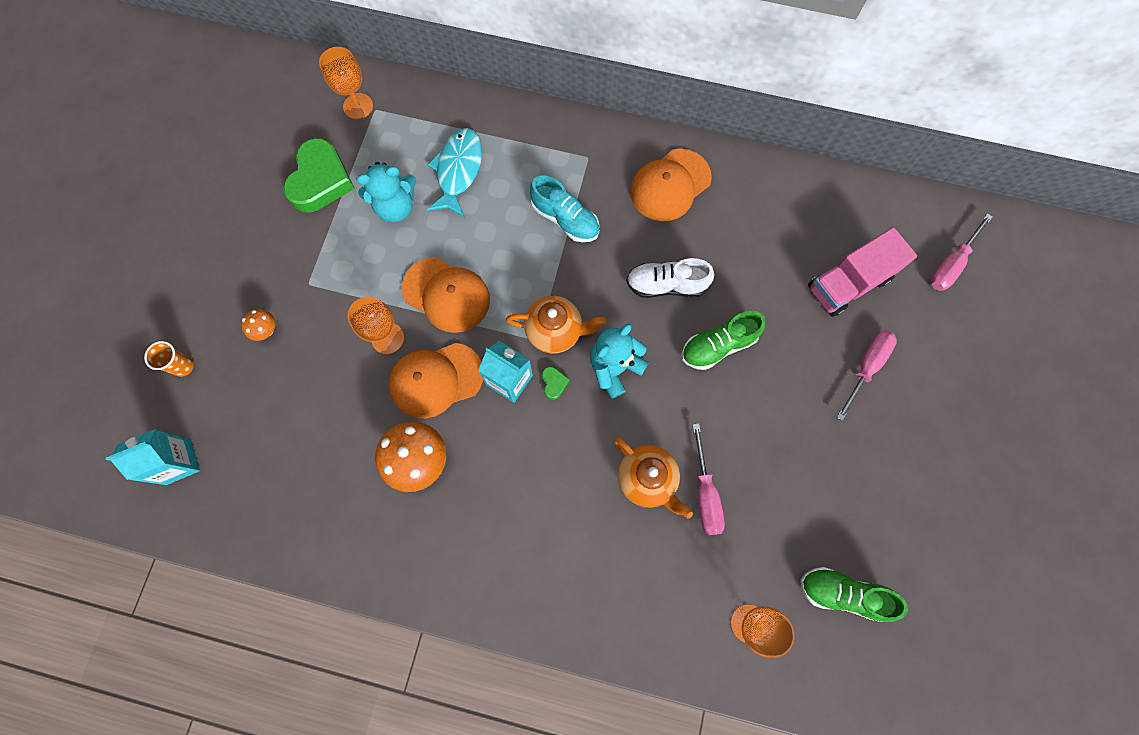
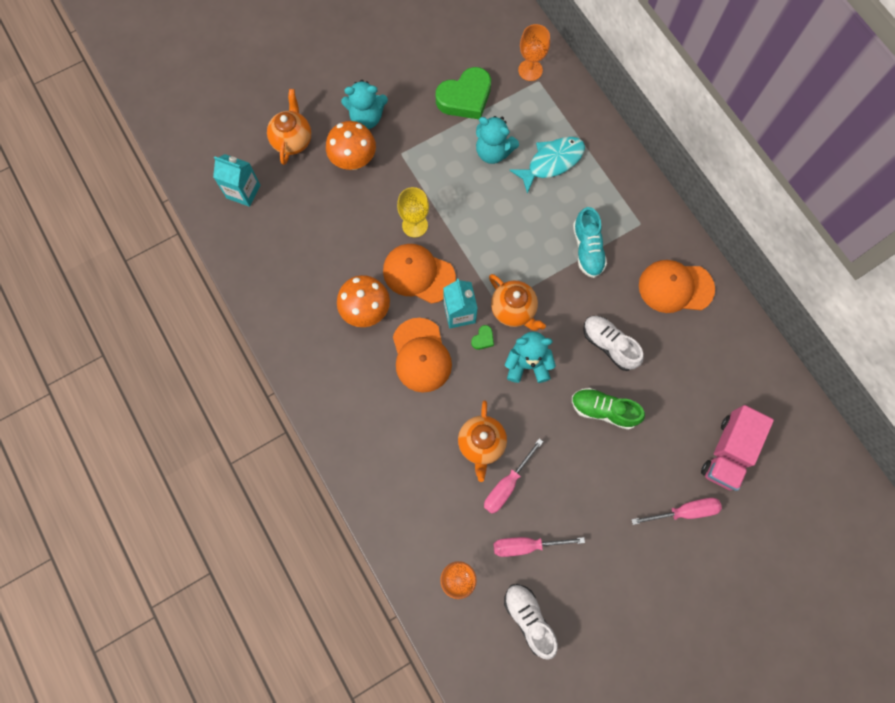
camera: 45 degrees right, 0 degrees up
(183, 366) = (292, 140): orange cup -> orange teapot
(240, 279) = (366, 117): none -> turquoise teddy bear
(266, 330) = (354, 160): orange mushroom -> orange mushroom, size x2.00
(387, 338) = (415, 225): orange goblet -> yellow goblet
(446, 295) = (472, 230): orange cap -> orange cap (421, 355)
(842, 593) = (529, 619): green shoe -> white shoe
(848, 283) = (728, 452): pink truck -> pink truck turned 75 degrees counterclockwise
(951, 264) = (813, 505): pink screwdriver -> pink screwdriver (526, 545)

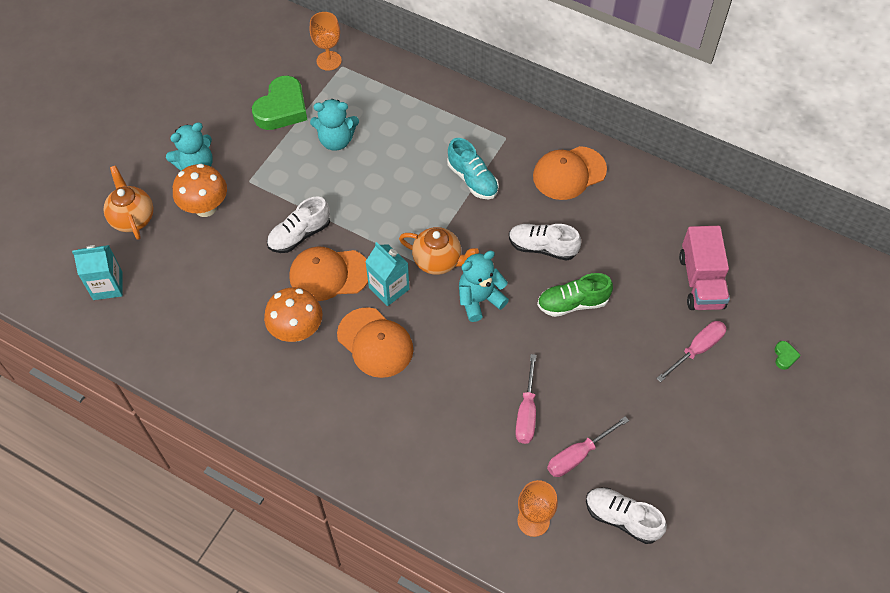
camera: 30 degrees left, 15 degrees down
(415, 225) = (299, 235): yellow goblet -> white shoe
(481, 444) = (480, 390): orange teapot -> none
(483, 339) = (425, 299): green heart -> green heart (784, 356)
(551, 162) = (395, 125): turquoise fish -> none

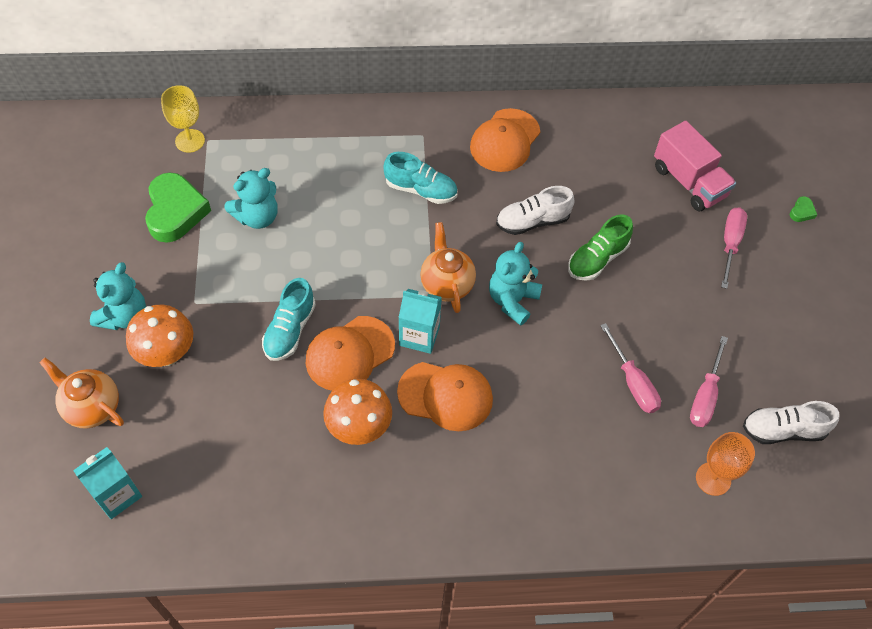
camera: 35 degrees left, 0 degrees up
(299, 235) = (290, 330): white shoe -> turquoise shoe
(329, 61) = (190, 141): orange goblet -> yellow goblet
(438, 261) = (447, 284): orange teapot -> orange teapot turned 90 degrees counterclockwise
(784, 356) = (801, 212): green heart -> green heart turned 60 degrees clockwise

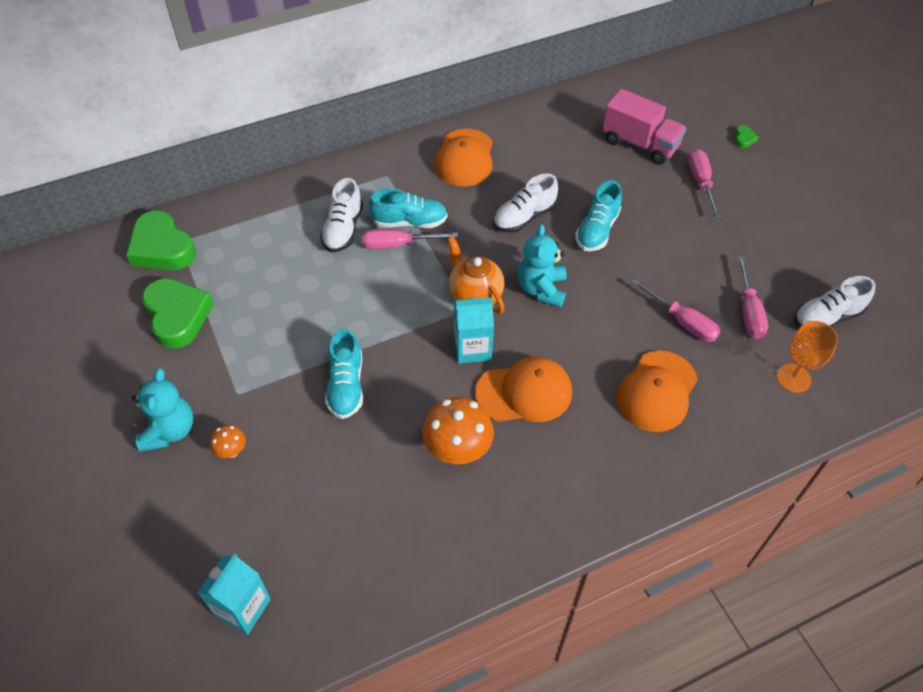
camera: 20 degrees left, 5 degrees down
(92, 407) = (176, 531): orange teapot -> none
(167, 354) = (231, 451): orange mushroom -> orange mushroom, size x0.50
(190, 141) = (162, 248): yellow goblet -> green heart
(257, 217) = (263, 294): turquoise teddy bear -> none
(349, 353) = (415, 387): orange cap -> orange cap (656, 391)
(356, 176) = (343, 229): none -> white shoe
(399, 209) = (398, 244): none -> pink screwdriver
(597, 259) = (597, 230): green shoe -> turquoise shoe

